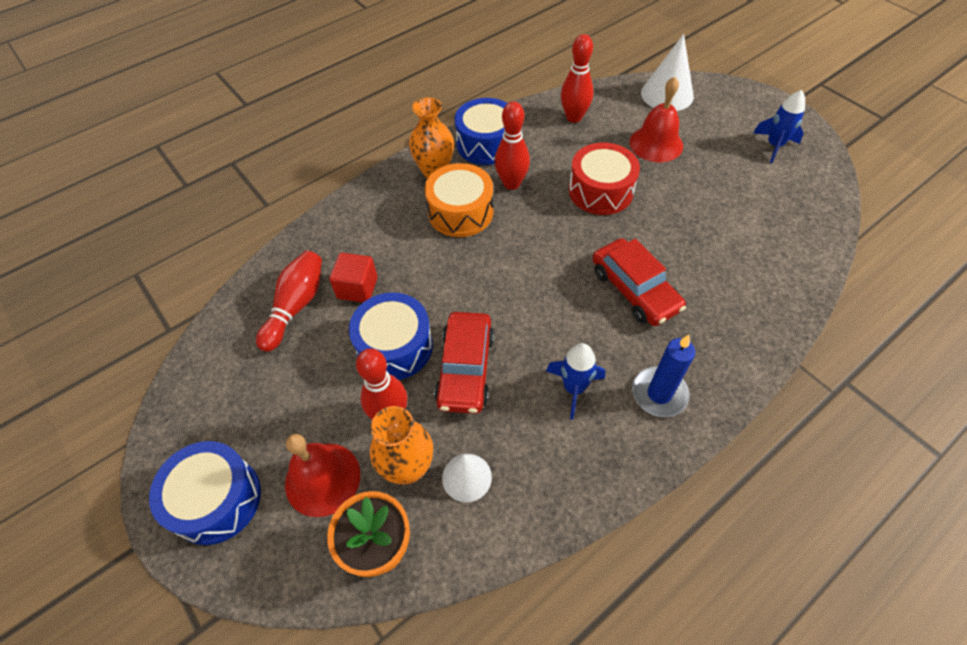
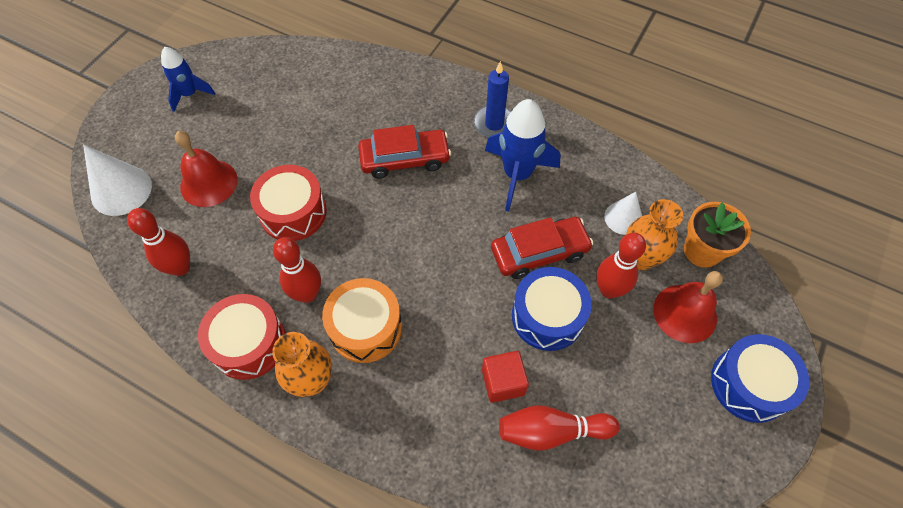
camera: 115 degrees left, 5 degrees up
(486, 144) = (249, 343): blue drum -> red drum
(574, 388) = (517, 175): blue rocket -> blue rocket, size x1.62
(634, 289) = (405, 159): red car -> red car turned 45 degrees clockwise

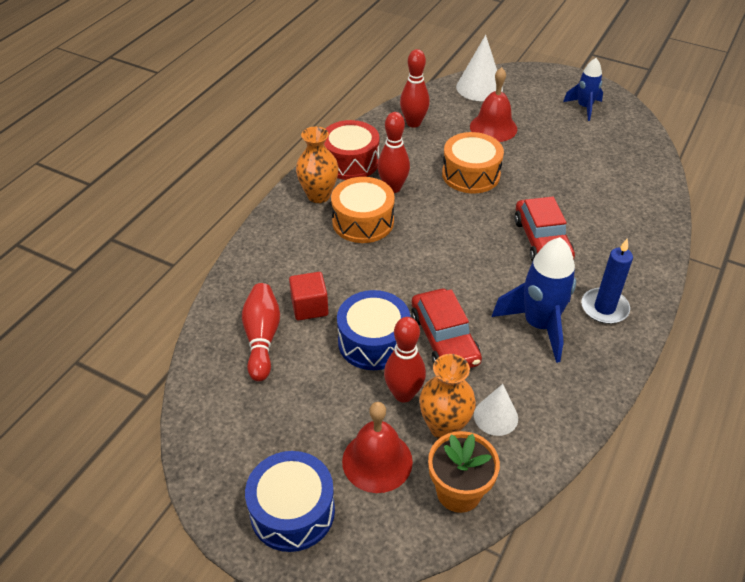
camera: 90 degrees right, 15 degrees down
(293, 212) = (471, 174): red drum -> orange drum

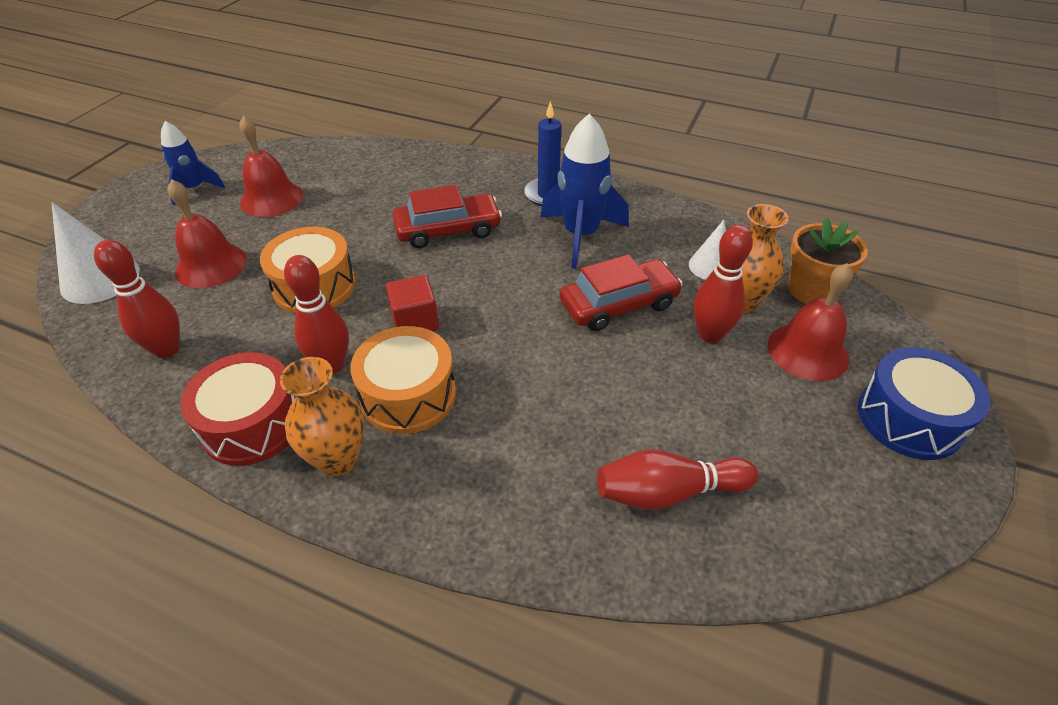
camera: 95 degrees left, 0 degrees up
(309, 307) = (594, 441): red cube -> red cube (415, 321)
(373, 341) = (640, 366): blue drum -> none
(576, 144) = (271, 199): none -> red bell

